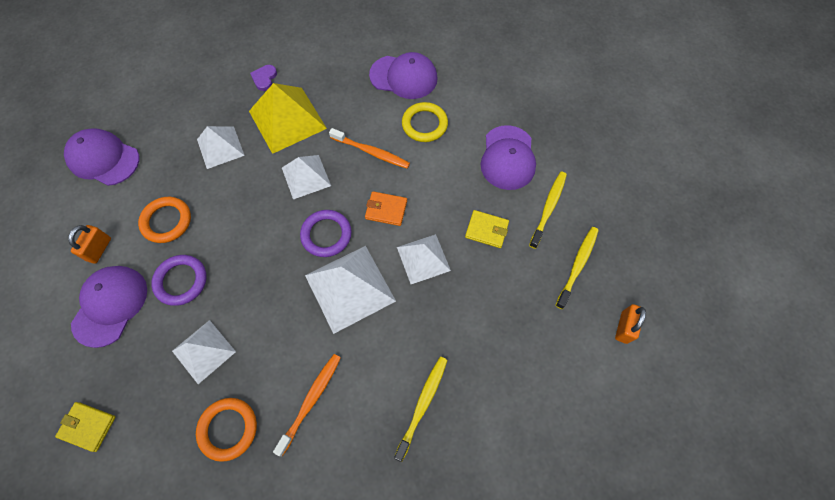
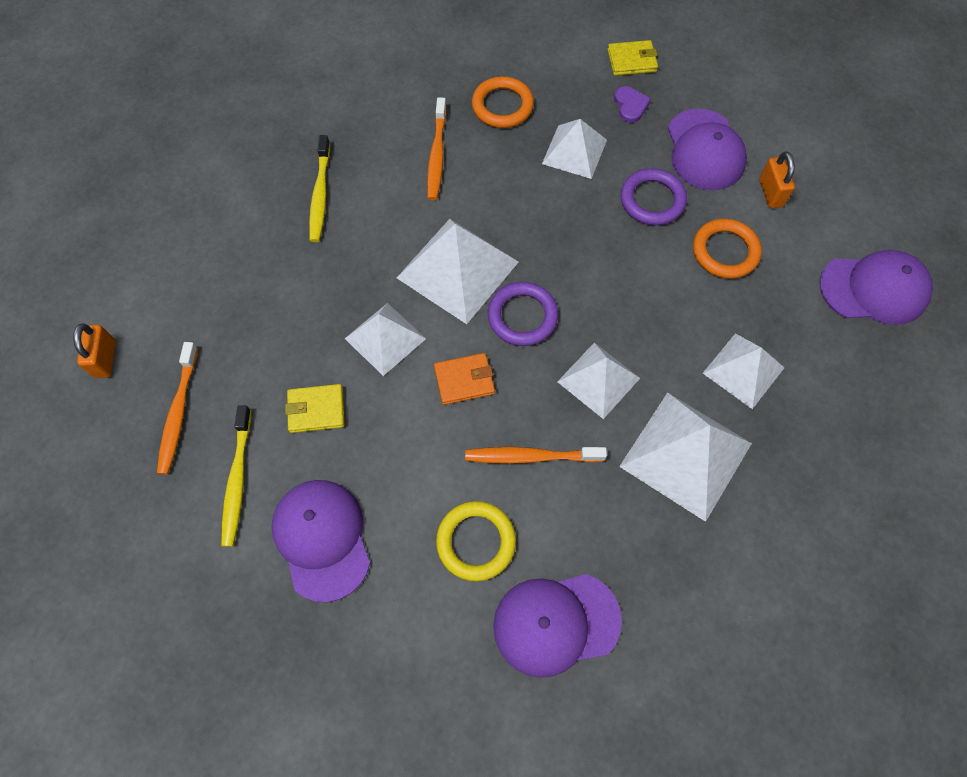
camera: 155 degrees right, 0 degrees up
(264, 78) = (774, 511): purple heart -> purple heart (630, 106)
(287, 119) = (686, 455): yellow pyramid -> white pyramid
(577, 266) = (179, 412): yellow toothbrush -> orange toothbrush

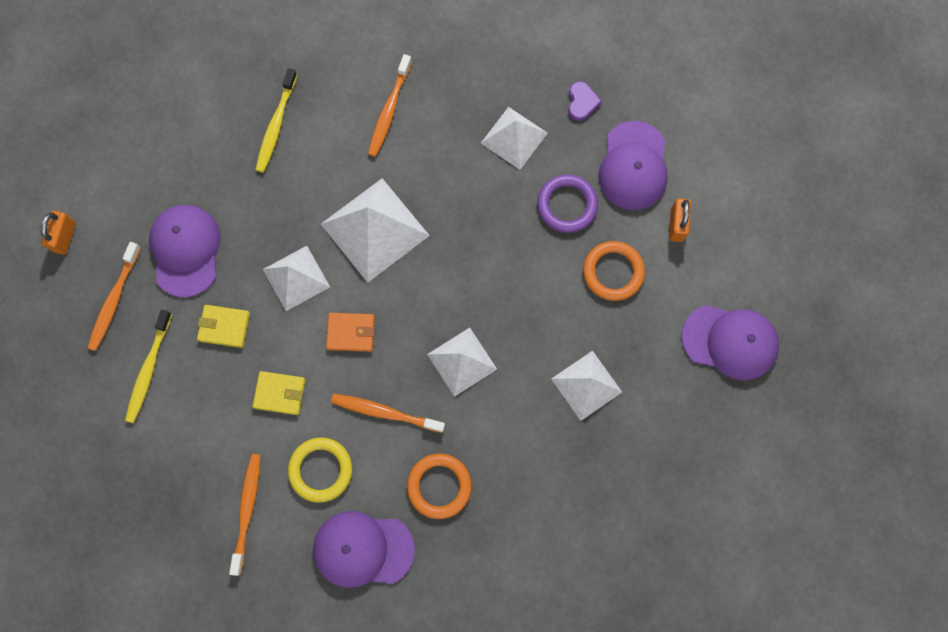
camera: 15 degrees right, 10 degrees up
(322, 539) = (203, 435): purple cap -> purple cap (186, 250)
(400, 615) = (247, 511): none -> orange toothbrush
(502, 106) = (463, 73): orange ring -> orange ring (439, 486)
(522, 316) = (416, 288): purple ring -> none
(632, 61) = (600, 53): yellow wallet -> yellow wallet (280, 393)
(686, 455) = (511, 445): white pyramid -> none

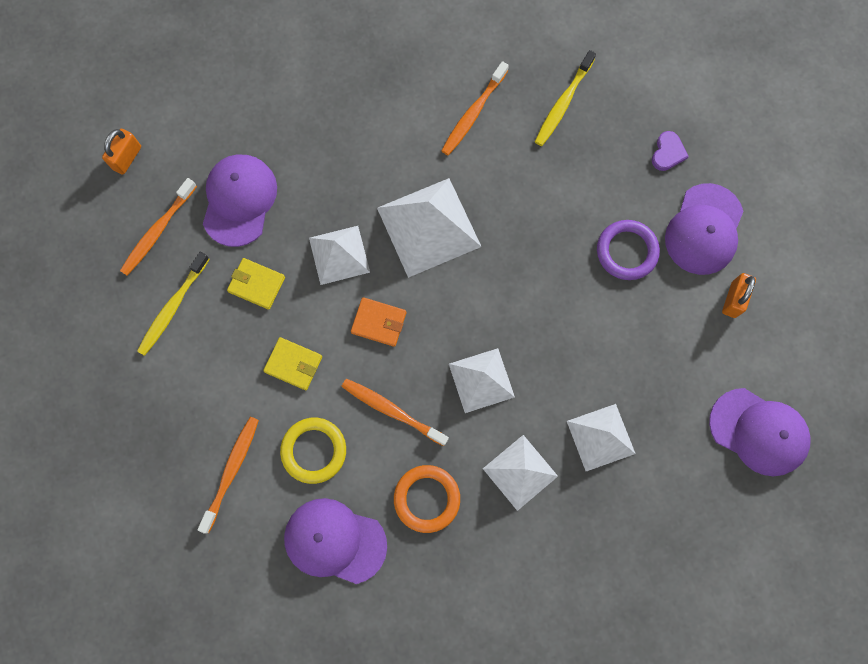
camera: 15 degrees right, 0 degrees up
(276, 125) = (359, 100): yellow toothbrush -> yellow toothbrush (563, 103)
(514, 138) = (590, 171): white pyramid -> white pyramid (520, 472)
(613, 272) = (656, 330): orange ring -> none

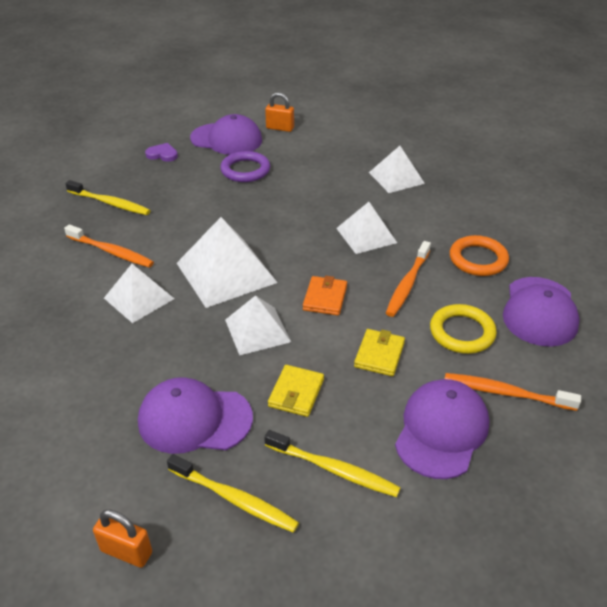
camera: 95 degrees left, 35 degrees down
(158, 231) = (234, 498): orange toothbrush -> yellow toothbrush
(520, 472) = (436, 213): white pyramid -> white pyramid (139, 298)
(759, 432) = (373, 119): purple cap -> purple cap (441, 430)

